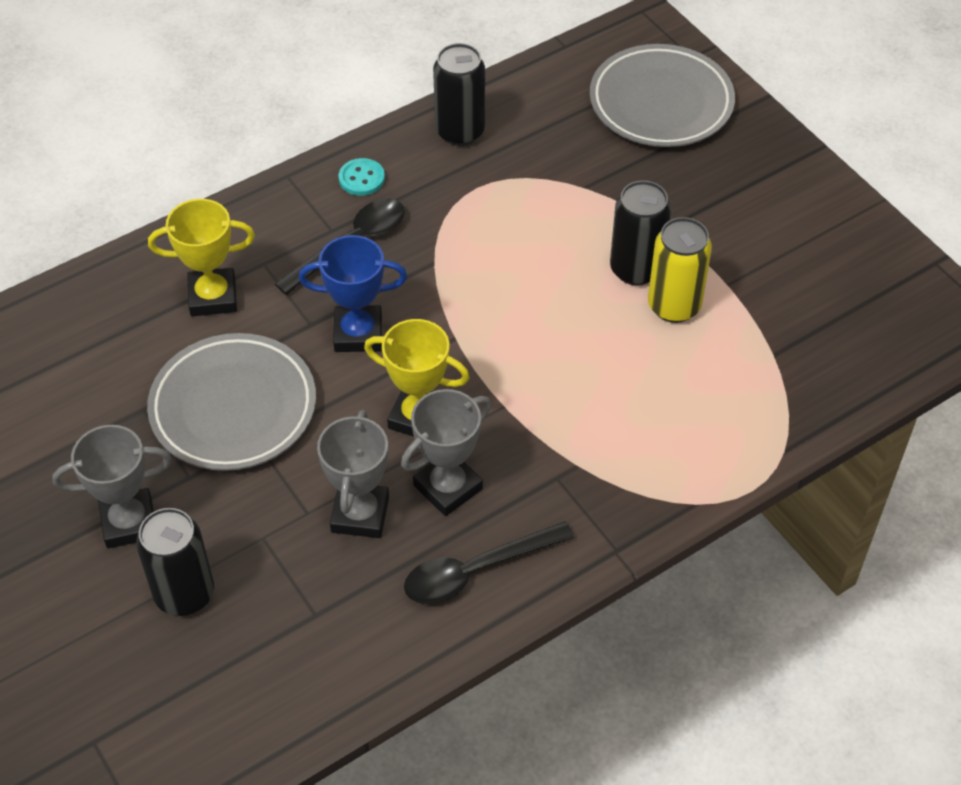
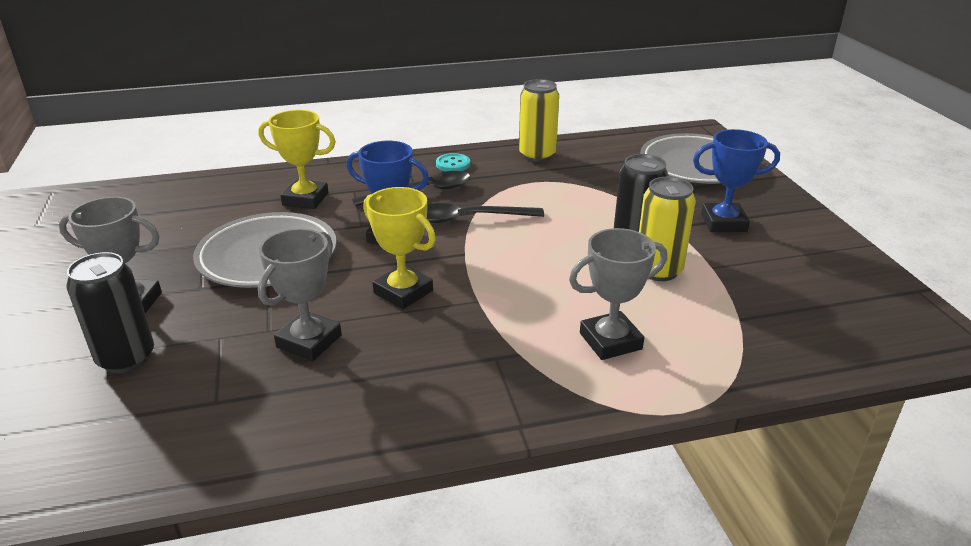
camera: 20 degrees right, 20 degrees down
(448, 487) = (395, 341): grey trophy -> grey trophy (610, 341)
(460, 131) = (537, 155): black can -> yellow can
(476, 570) = (379, 406): black spoon -> black spoon (469, 219)
(721, 206) = (723, 223): none -> blue trophy

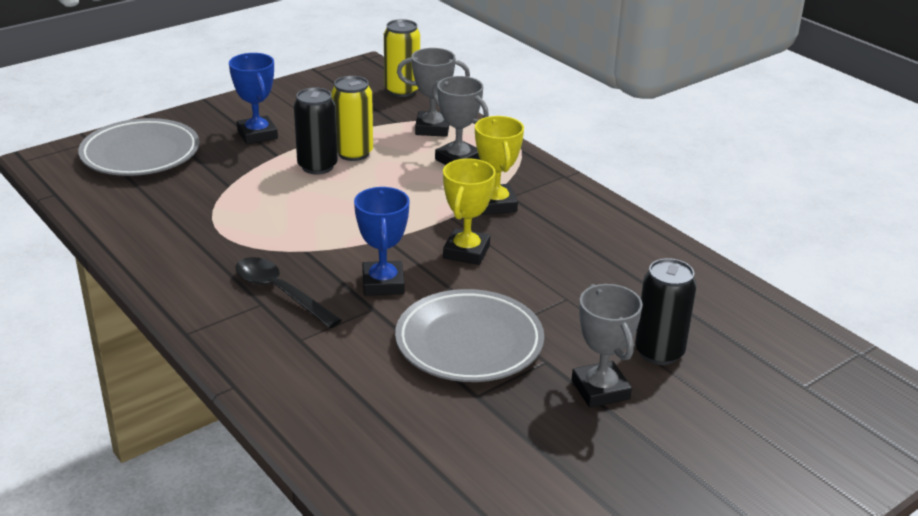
camera: 115 degrees left, 0 degrees up
(305, 199) = (340, 366): yellow trophy -> yellow trophy (495, 204)
(309, 341) = (562, 274): grey trophy -> grey trophy (432, 128)
(453, 164) = (198, 290): turquoise button -> none
(469, 219) = (322, 250): black spoon -> none
(537, 155) = (149, 242): yellow can -> yellow can (402, 91)

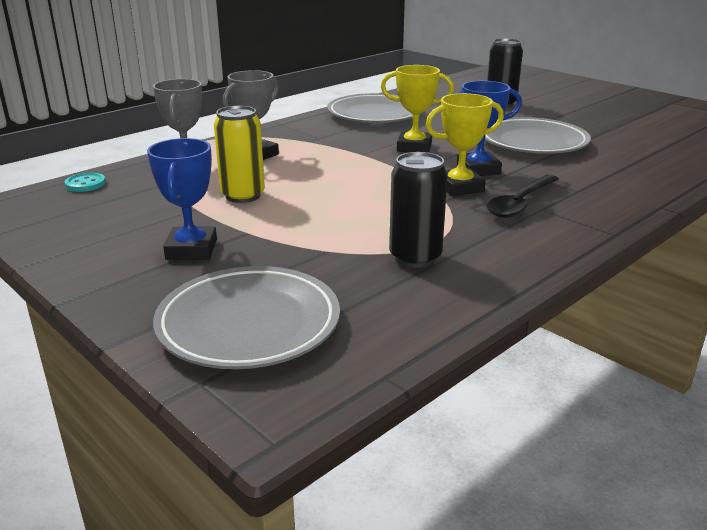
camera: 95 degrees left, 5 degrees down
(257, 135) = (191, 249): blue trophy -> blue trophy turned 60 degrees counterclockwise
(317, 166) = (275, 209): black can -> black can (415, 257)
(402, 91) = (85, 184): yellow can -> turquoise button
(495, 204) = (335, 141): yellow trophy -> yellow trophy (460, 187)
(599, 238) = (375, 115): none -> grey plate
(600, 390) = (550, 115): grey trophy -> none

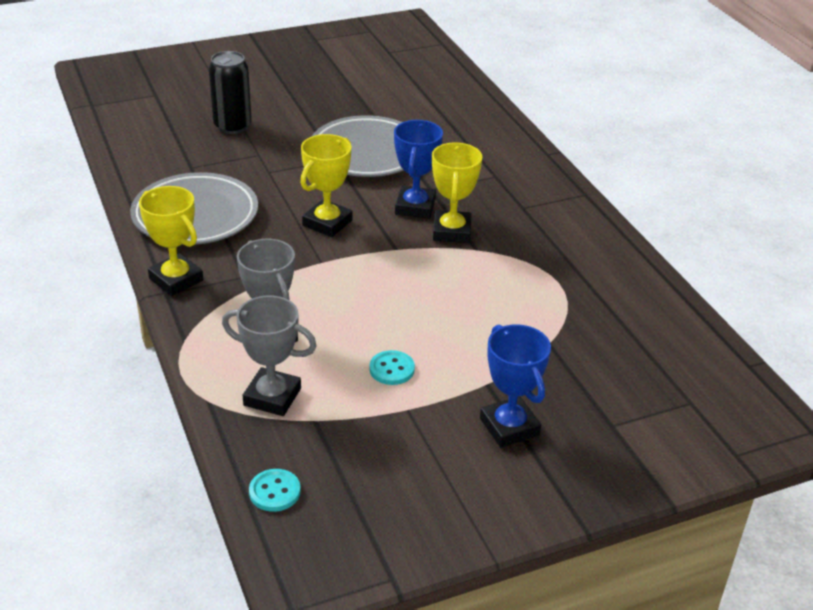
camera: 70 degrees left, 10 degrees up
(191, 249) = (509, 427): blue trophy -> blue trophy turned 45 degrees clockwise
(243, 195) = (392, 369): yellow can -> turquoise button
(249, 324) = (662, 415): grey plate -> none
(297, 123) = (176, 279): none -> yellow trophy
(415, 257) = (583, 300): black can -> none
(520, 203) = (506, 213): black spoon -> none

